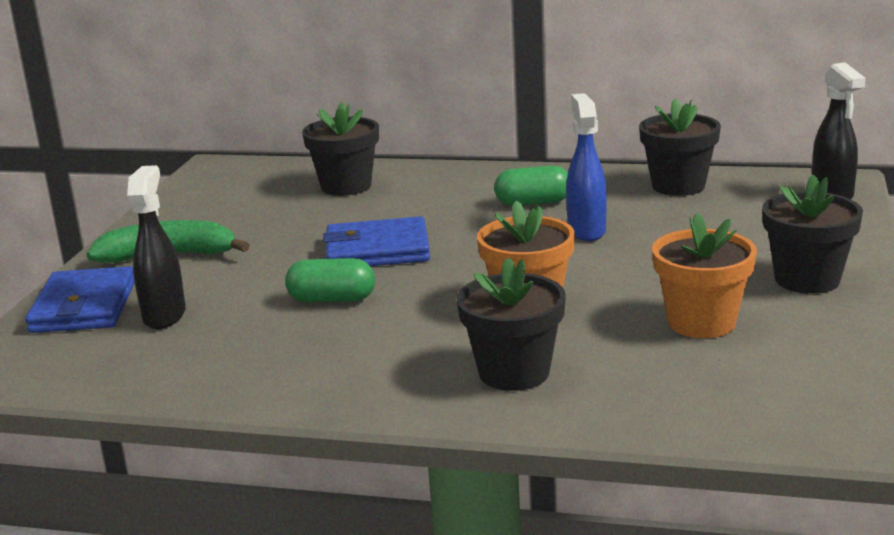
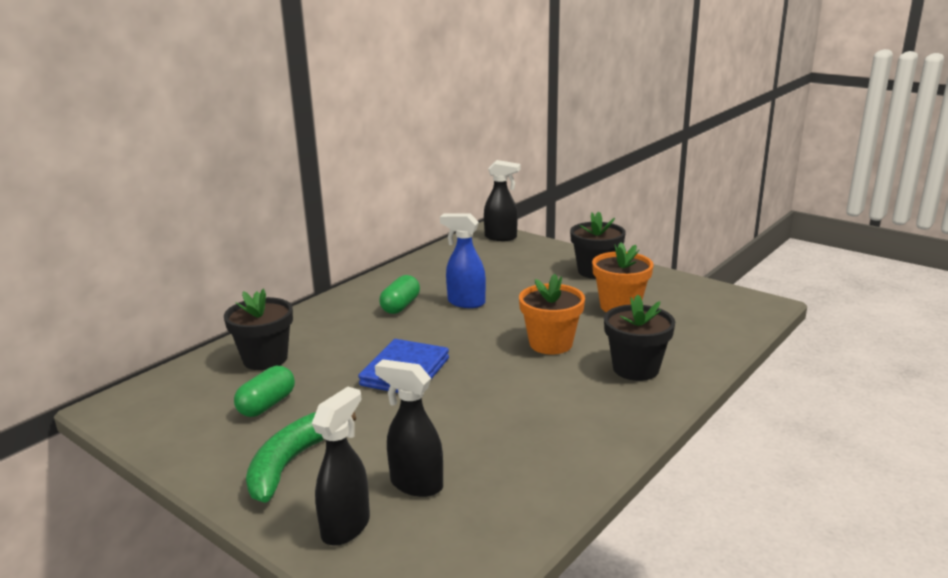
camera: 65 degrees left, 0 degrees up
(84, 306) = (346, 527): blue wallet -> black spray bottle
(332, 300) = (469, 405): green capsule -> green capsule (267, 405)
(678, 186) = (436, 264): black flower pot -> none

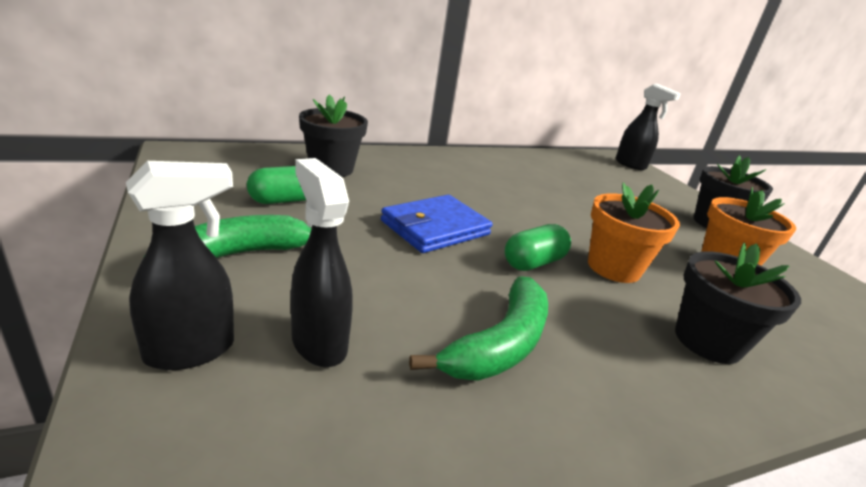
camera: 25 degrees right, 5 degrees up
(400, 306) = (488, 177): green capsule -> green capsule (533, 262)
(465, 302) = (552, 198): blue spray bottle -> none
(521, 431) = (500, 344): none -> green banana

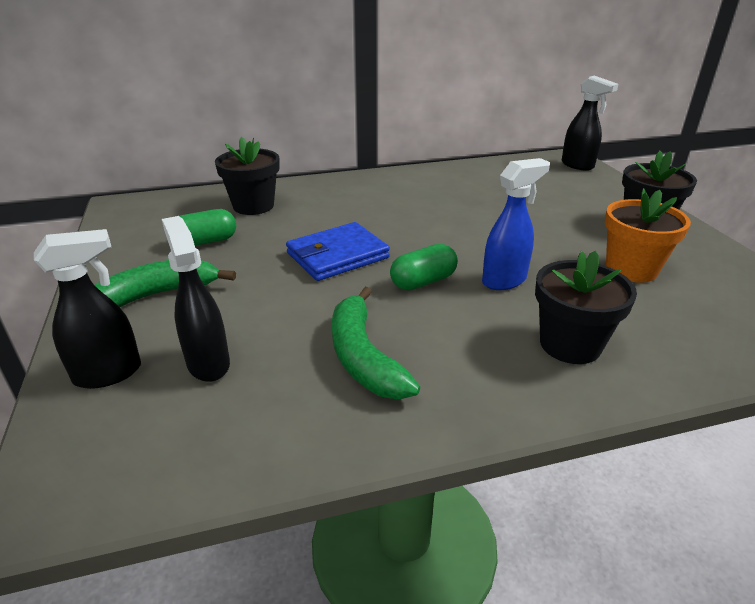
camera: 10 degrees right, 5 degrees up
(500, 344) = (363, 357): green banana -> green banana turned 120 degrees clockwise
(613, 267) = (504, 280): orange flower pot -> blue spray bottle

